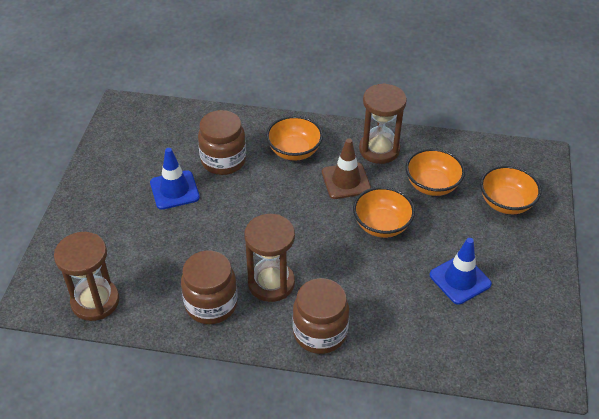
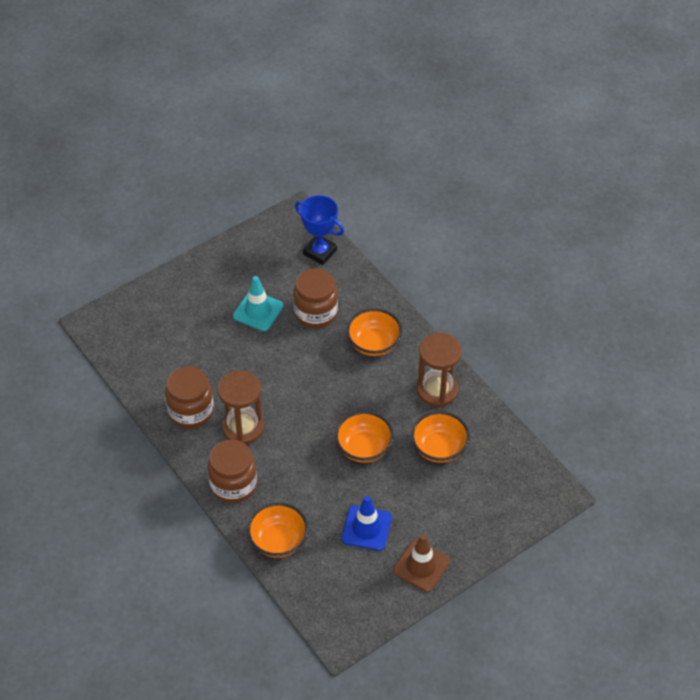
camera: 45 degrees right, 5 degrees up
(95, 301) = (127, 353): brown hourglass -> none
(173, 119) = (320, 252): none -> blue trophy
(174, 190) = (258, 311): blue traffic cone -> turquoise traffic cone
(346, 181) = (381, 395): brown traffic cone -> brown traffic cone (421, 566)
(506, 203) = (475, 504): orange bowl -> orange bowl (278, 541)

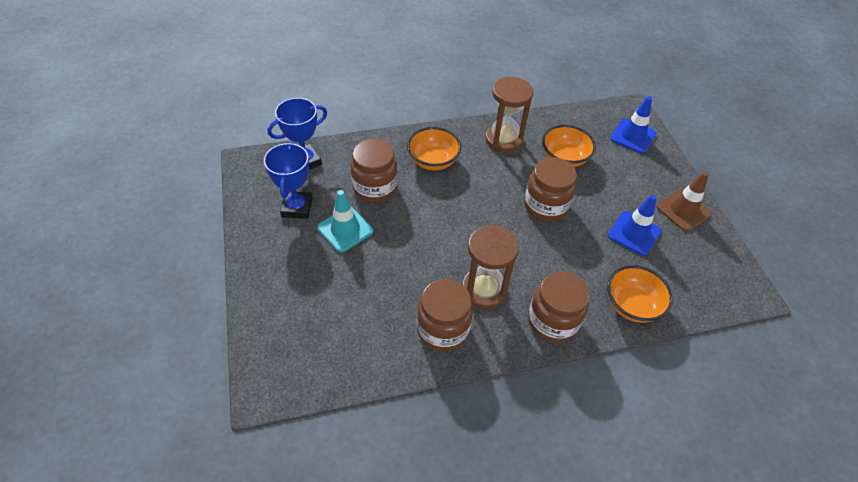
camera: 70 degrees left, 0 degrees up
(264, 269) = (297, 207): none -> blue trophy
(364, 448) = (545, 206): orange bowl -> brown jar
(511, 503) = (633, 136): none -> blue traffic cone

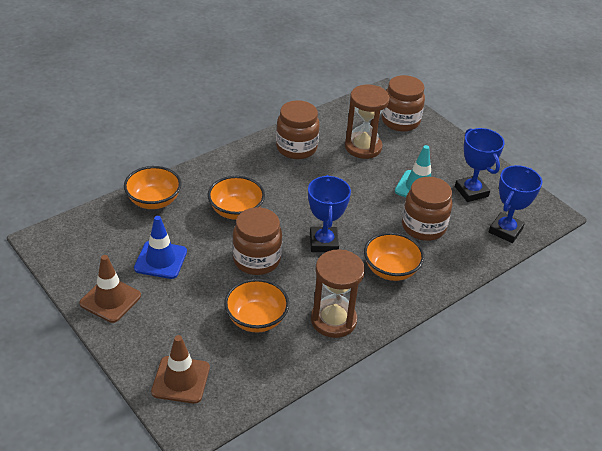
camera: 155 degrees right, 10 degrees down
(476, 202) = (324, 243): none -> blue trophy
(484, 289) = (279, 179): brown hourglass -> brown hourglass (363, 147)
(546, 263) = (236, 211): none -> orange bowl
(552, 321) = (216, 173): brown jar -> brown jar (400, 121)
(633, 136) = (180, 380): blue traffic cone -> brown traffic cone

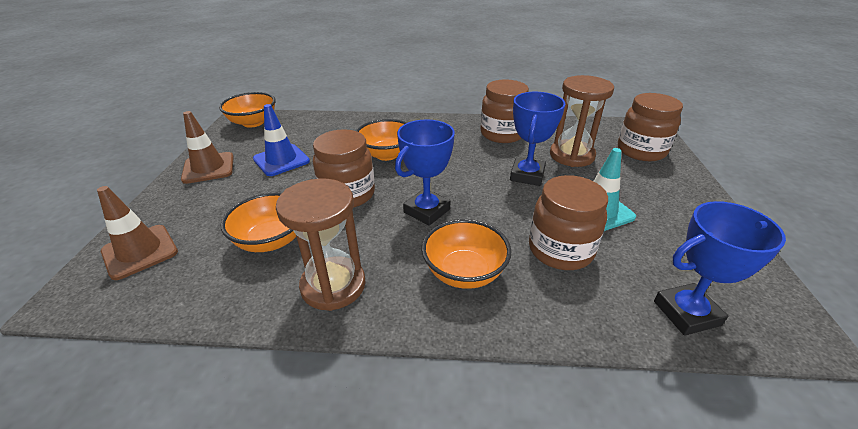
camera: 45 degrees right, 5 degrees down
(154, 201) = (339, 125): orange bowl -> orange bowl (253, 122)
(471, 191) = (671, 244): blue trophy -> blue trophy (527, 175)

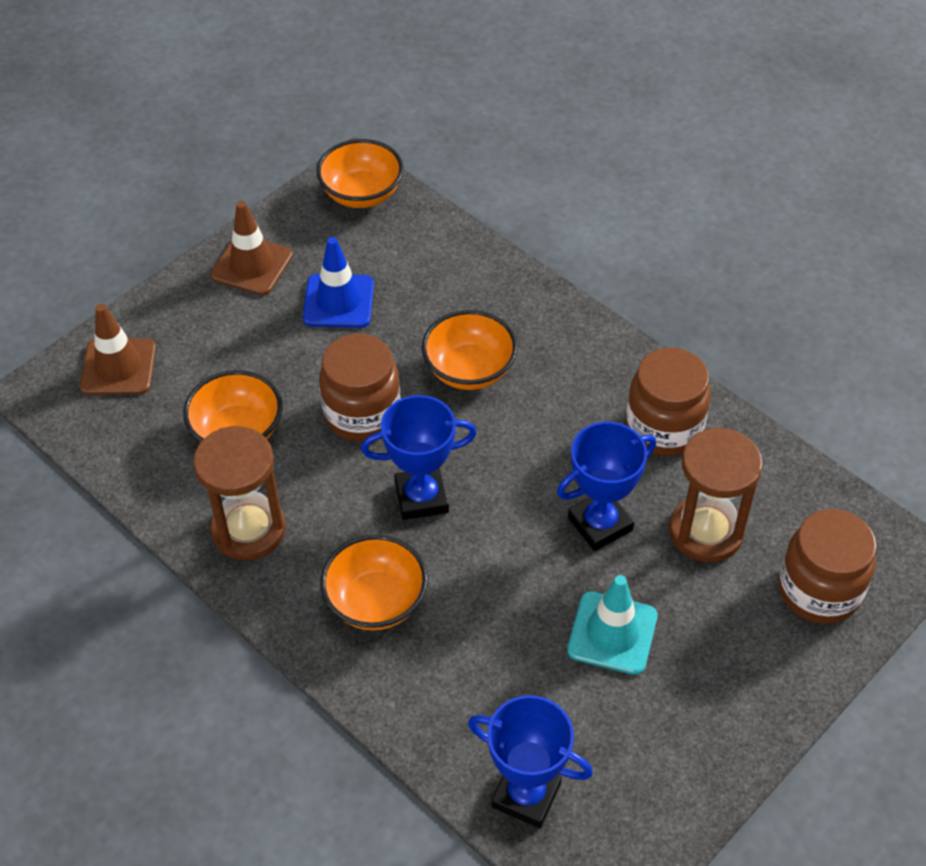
camera: 40 degrees right, 15 degrees up
(560, 250) = (500, 647): brown jar -> none

